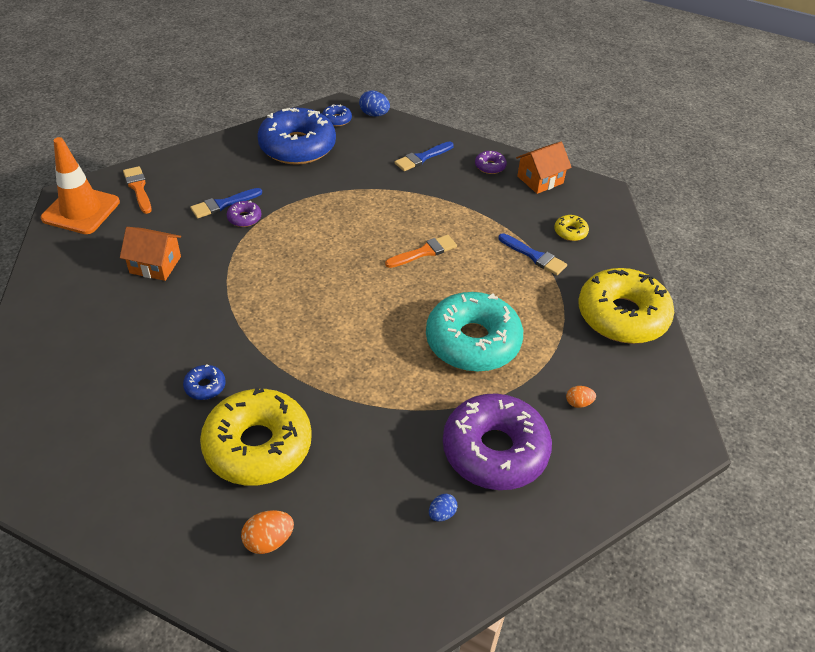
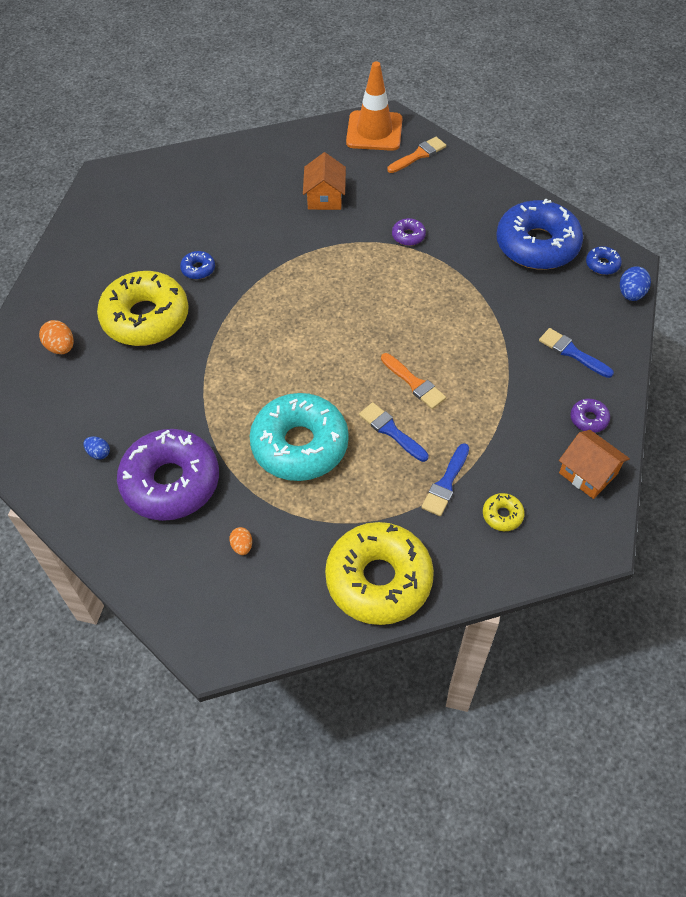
camera: 80 degrees right, 10 degrees up
(223, 204) = (421, 216): blue brush -> blue brush (391, 431)

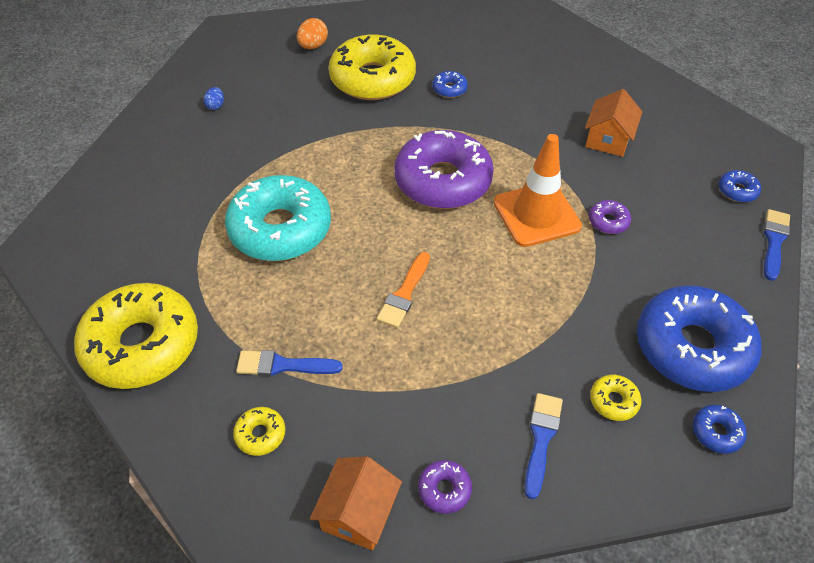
camera: 65 degrees right, 5 degrees down
(171, 482) = (203, 158): purple donut -> purple donut (443, 181)
(242, 546) = (151, 228): orange egg -> none
(325, 197) = (608, 139): orange house -> orange house turned 45 degrees counterclockwise
(374, 131) = (737, 144): orange traffic cone -> orange traffic cone (536, 214)
(391, 431) = (331, 294): blue brush -> blue brush (774, 241)
(418, 155) = (737, 191): orange brush -> blue donut
(560, 303) = (613, 401): none -> yellow donut
(631, 294) = (690, 483): blue egg -> none

